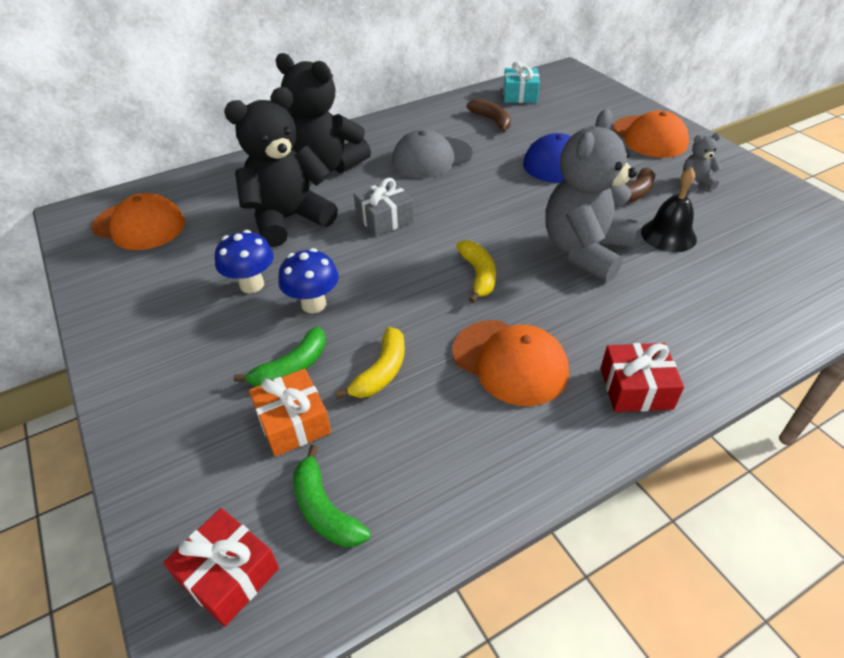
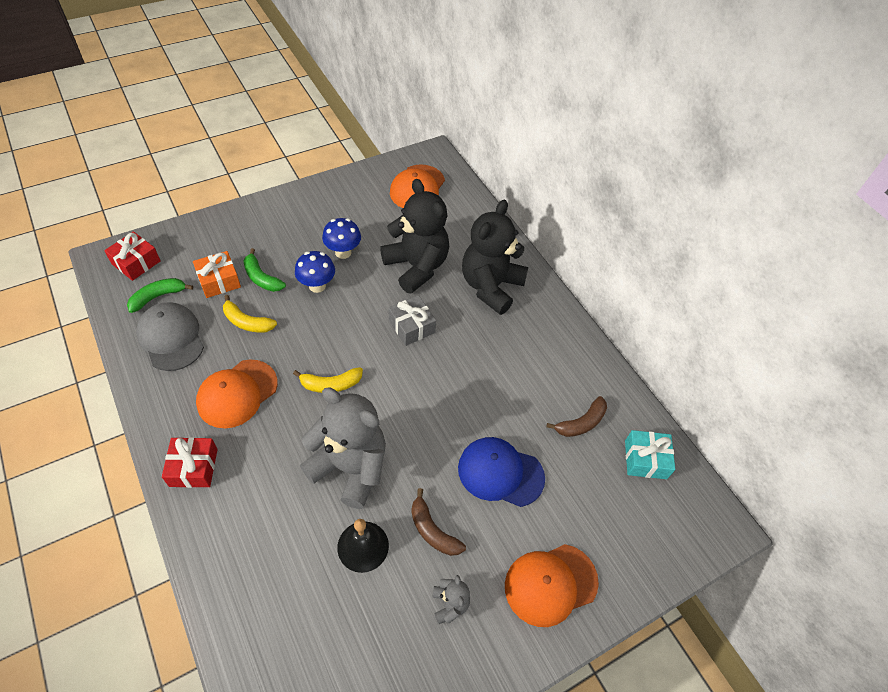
camera: 85 degrees right, 10 degrees up
(431, 158) = (505, 364): grey cap -> grey cap (171, 338)

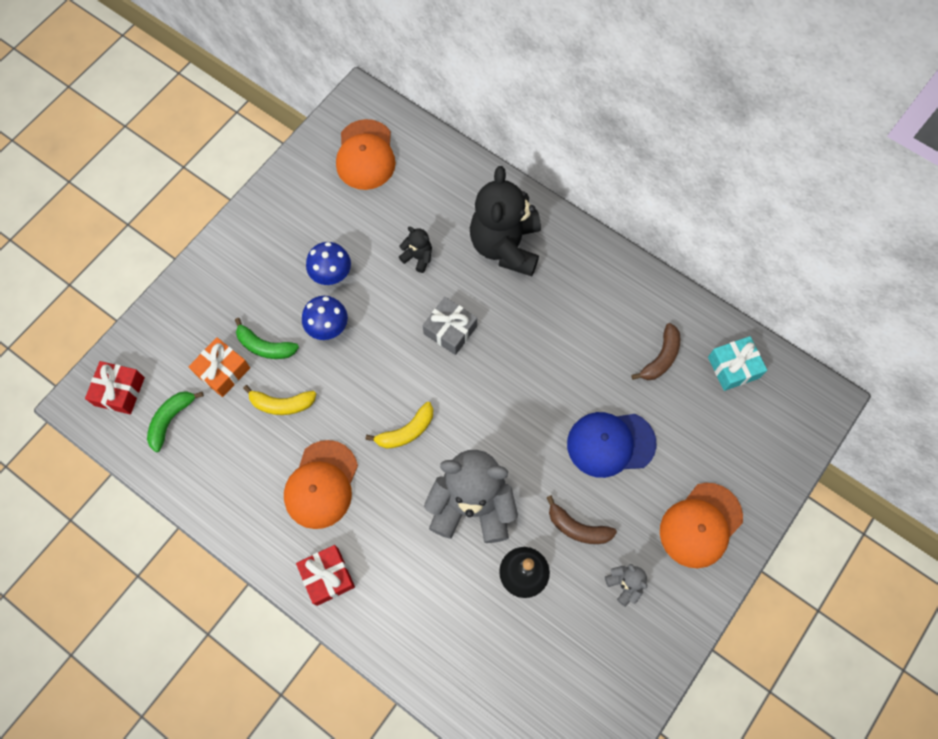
camera: 20 degrees left, 15 degrees up
(171, 338) = (216, 458): grey cap -> none
(416, 267) = (418, 257): black teddy bear -> black teddy bear, size x0.43

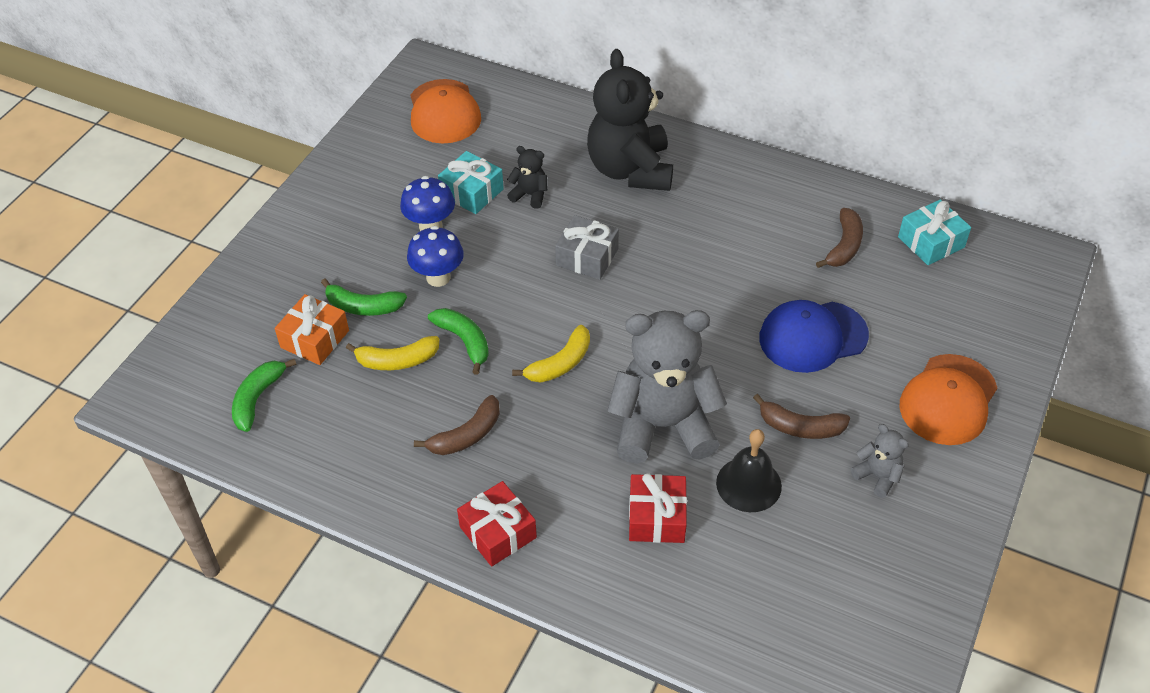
camera: 10 degrees left, 20 degrees down
(119, 391) = (185, 380): red gift -> red gift (656, 517)
(321, 484) = (466, 435): orange cap -> brown banana
(336, 395) = (464, 341): none -> green banana
(371, 246) = (472, 192): none -> turquoise gift

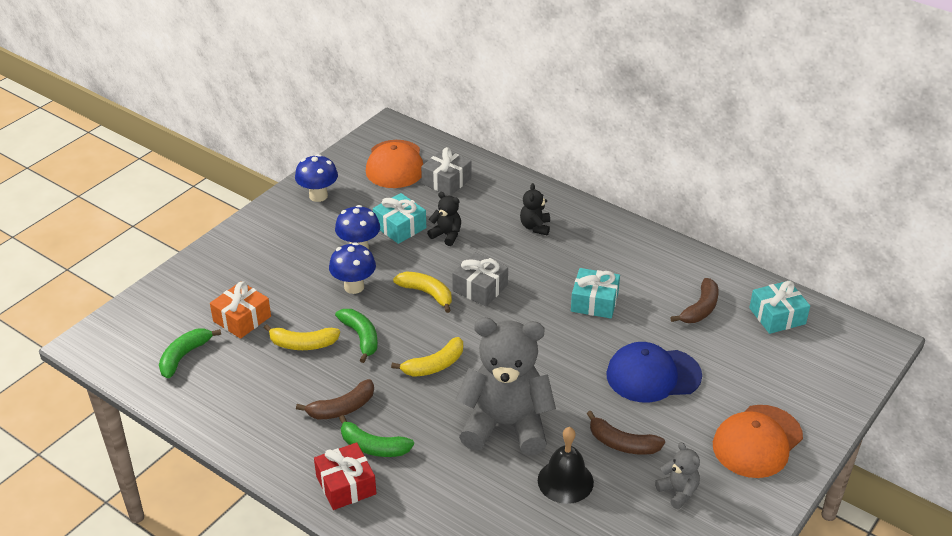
camera: 10 degrees right, 10 degrees down
(363, 165) = (318, 196): none -> blue mushroom
(363, 306) = (287, 300): green banana -> green banana (373, 447)
(511, 125) = (446, 181): none -> grey gift
(527, 273) = (427, 293): none -> yellow banana
(630, 170) = (535, 227): black teddy bear -> black teddy bear, size x0.43
(656, 517) = (480, 494): red gift -> none
(723, 255) = (594, 302): none -> turquoise gift

